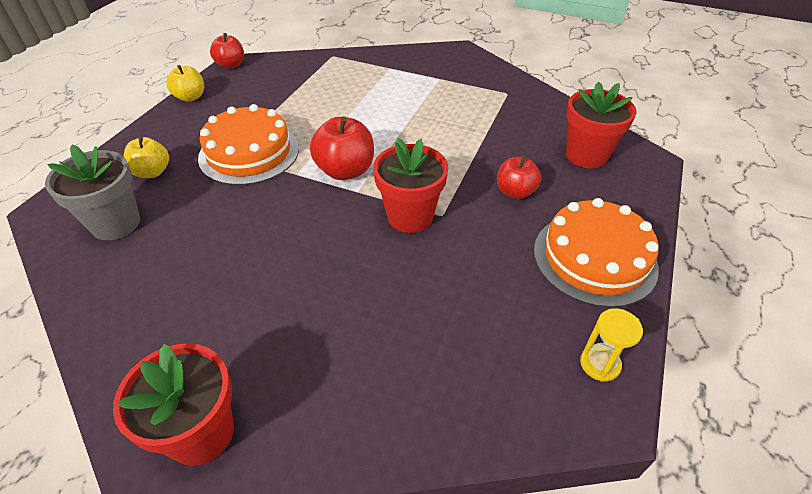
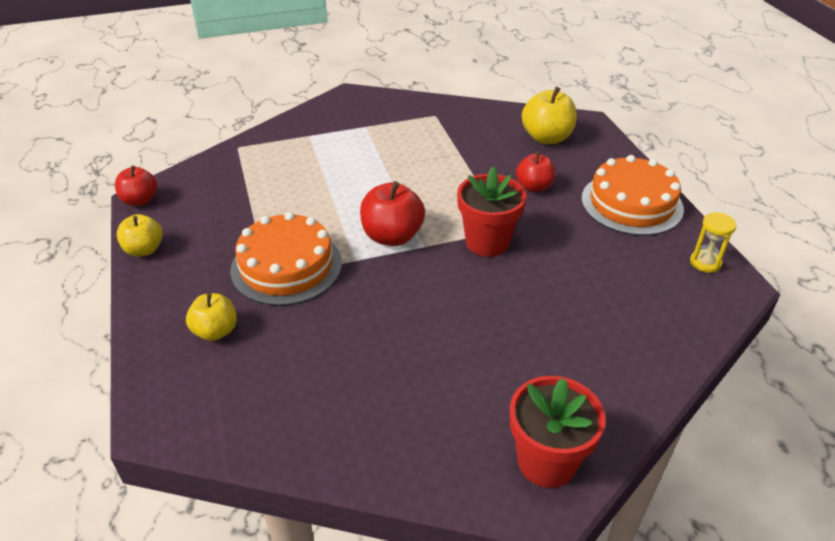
camera: 40 degrees left, 5 degrees down
(116, 223) = (250, 389): grey flower pot -> none
(586, 155) = (546, 138): red flower pot -> yellow apple

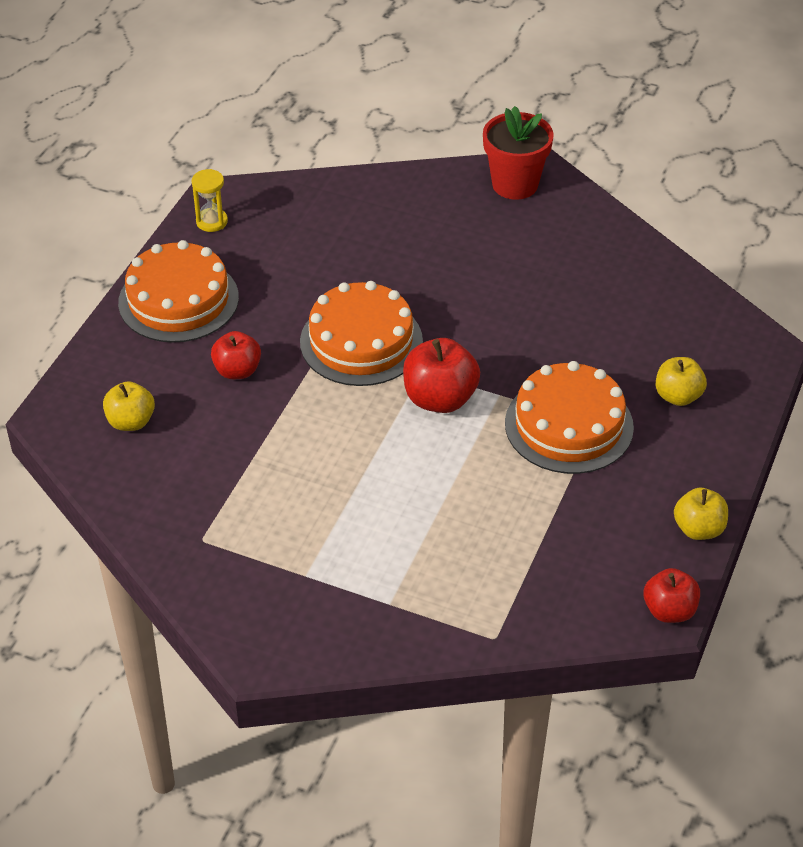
camera: 140 degrees left, 5 degrees up
(487, 242) = (361, 341): red flower pot -> orange cake
(546, 138) = (131, 422): yellow apple -> yellow apple, size x0.66

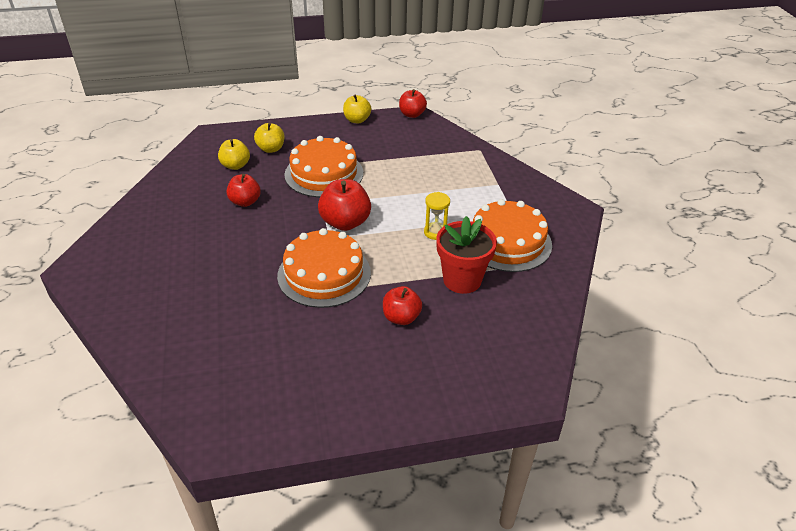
camera: 125 degrees left, 5 degrees down
(131, 422) = (494, 344): yellow apple -> yellow apple (235, 165)
(178, 300) = (360, 390): orange cake -> orange cake (507, 242)
(212, 222) = (251, 425): yellow hourglass -> yellow hourglass (435, 232)
(515, 184) = (101, 272): red flower pot -> red flower pot (462, 280)
(560, 327) = (245, 202): none -> red apple

